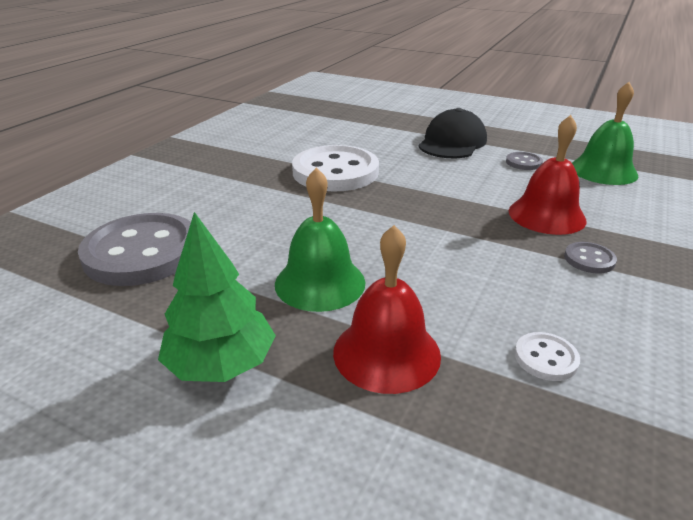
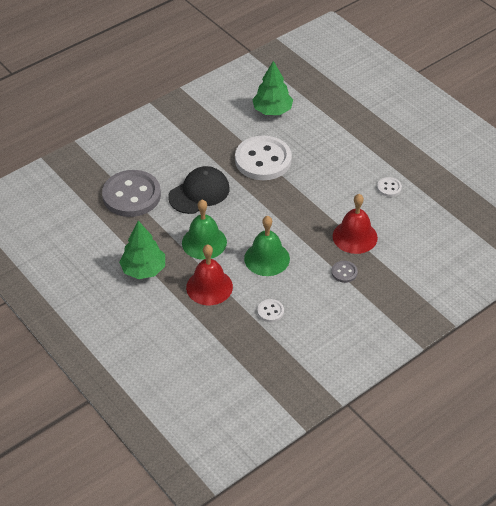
camera: 25 degrees right, 15 degrees up
(309, 133) = (272, 110): none -> green tree
(452, 142) = (362, 151): black cap -> black cap (199, 193)
(523, 162) = (389, 188): grey button -> white button
(603, 171) = (432, 212): green bell -> green bell (267, 258)

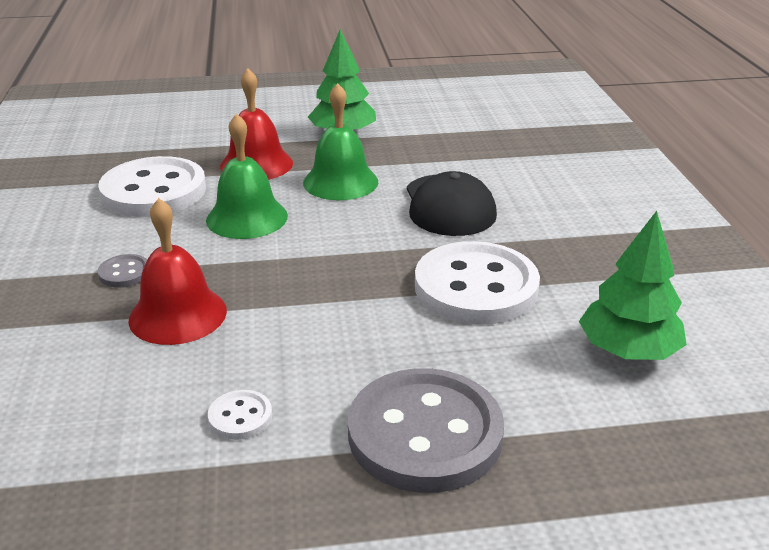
camera: 120 degrees right, 15 degrees down
(131, 195) = (494, 157): grey button -> grey button (425, 433)
(270, 311) = (154, 191): white button -> white button, size x2.38

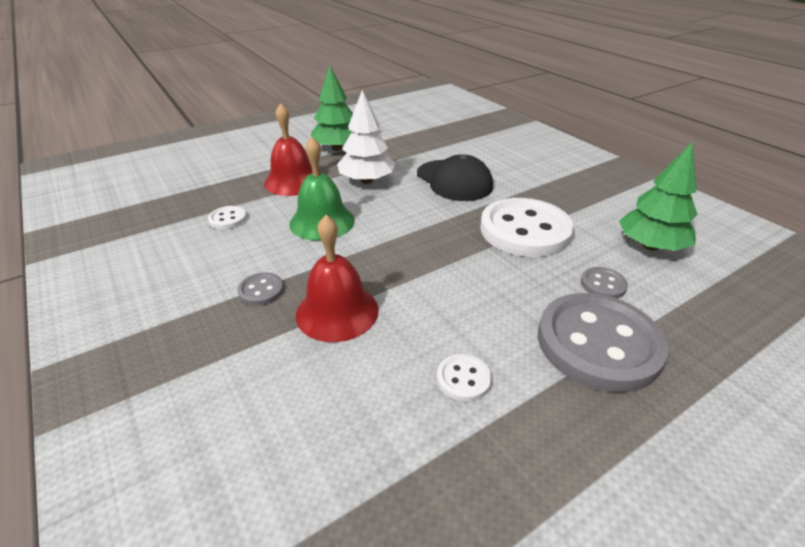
camera: 25 degrees left, 5 degrees up
(154, 191) = (228, 219): white button -> white button, size x0.42
(340, 182) = (366, 181): green bell -> white tree
(506, 376) = (603, 284): none -> grey button

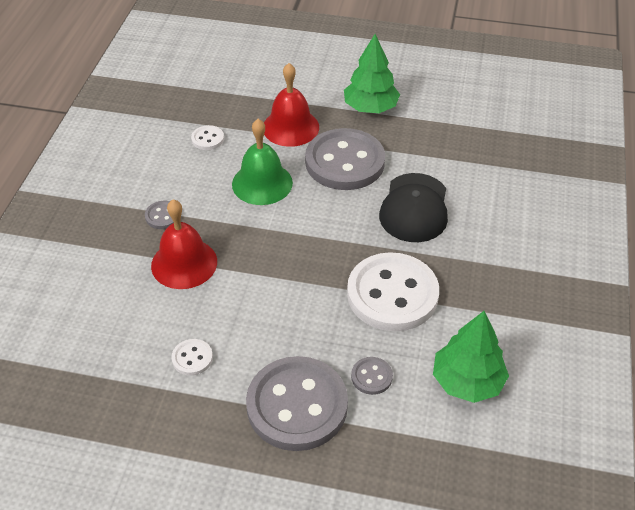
camera: 45 degrees right, 10 degrees up
(366, 181) = (345, 162): white tree -> grey button

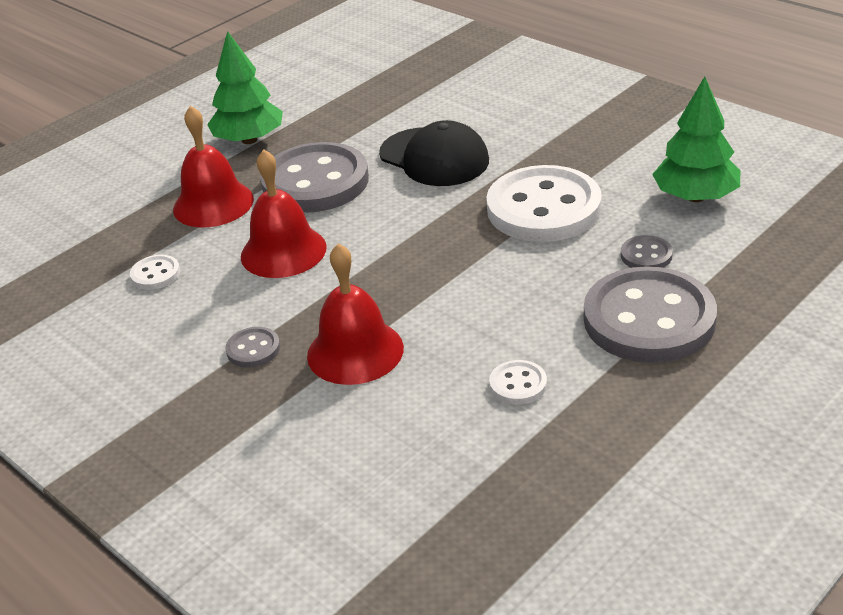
camera: 55 degrees left, 10 degrees down
(262, 183) = (283, 251): green bell -> red bell

